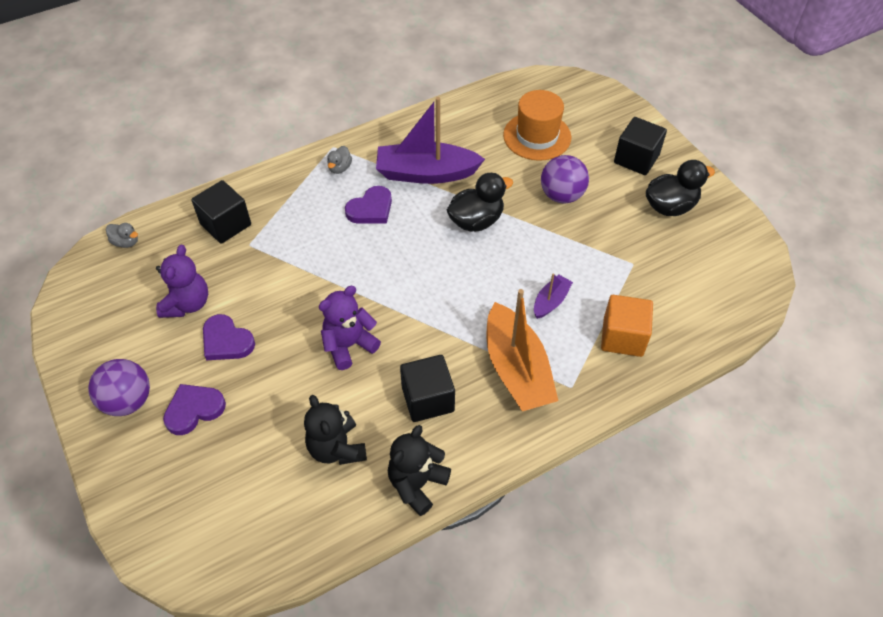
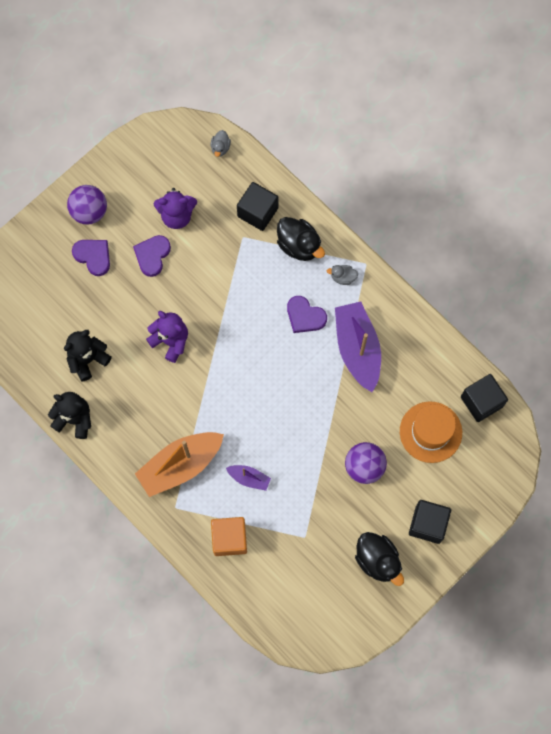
camera: 75 degrees right, 20 degrees up
(428, 399) = (140, 409): black cube -> black cube (481, 402)
(476, 221) = (316, 403): black duck -> black duck (299, 245)

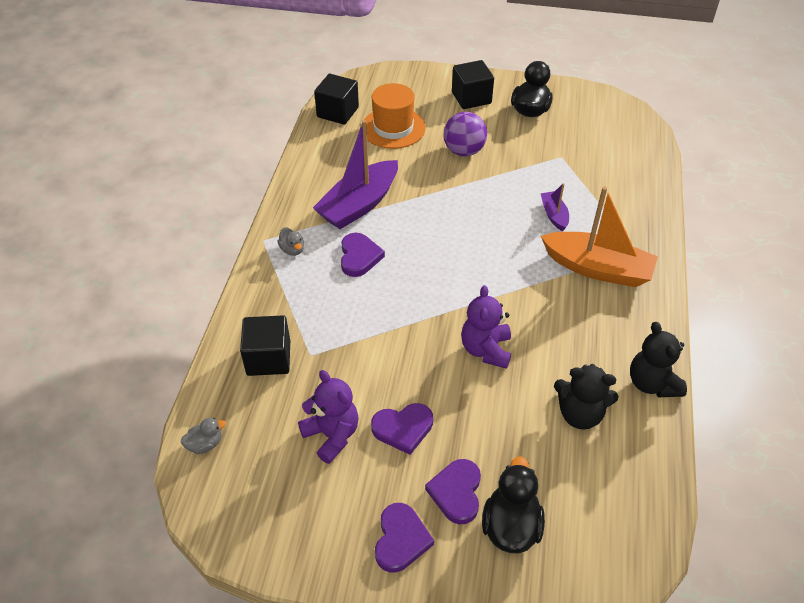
camera: 125 degrees left, 25 degrees down
(89, 212) = (401, 539): purple ball -> purple heart
(229, 539) = (618, 200): orange cube -> none
(299, 245) = (283, 301): black duck -> black duck (510, 526)

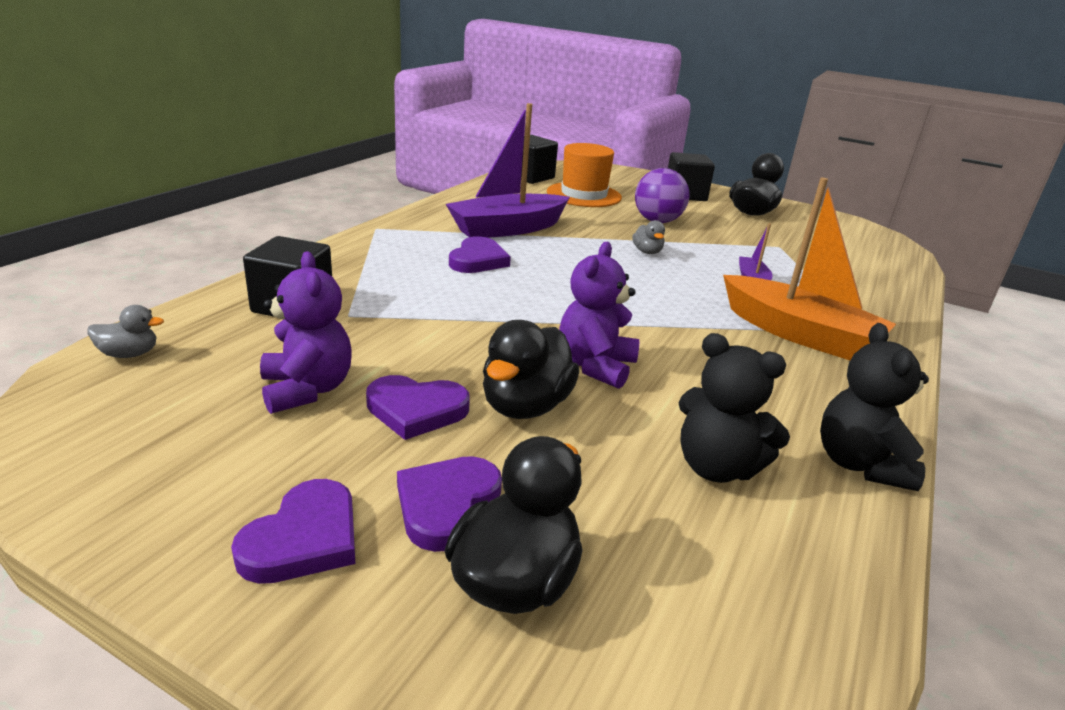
camera: 15 degrees right, 20 degrees down
(292, 250) = (403, 240): grey duck -> grey duck (647, 252)
(461, 402) = (525, 406): none -> black duck

